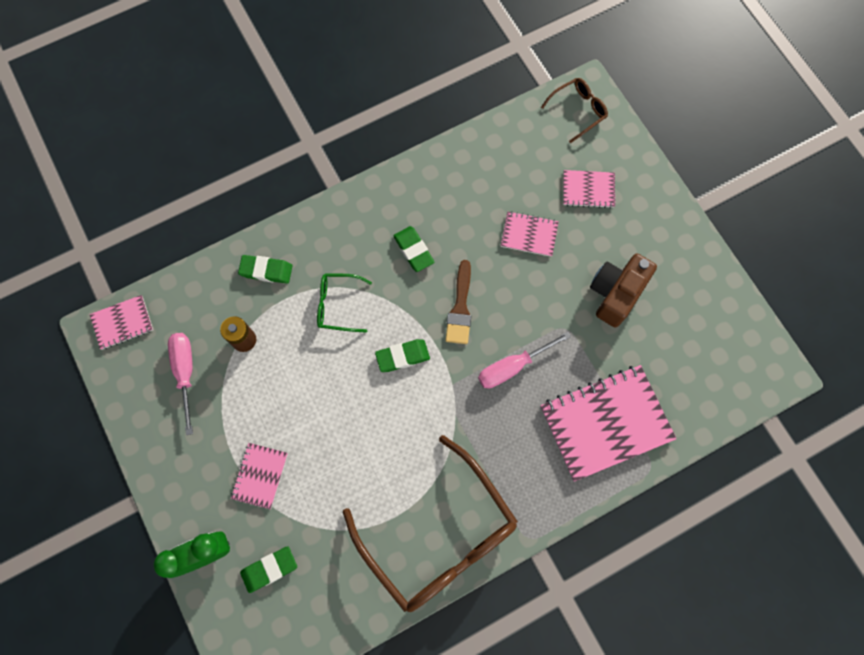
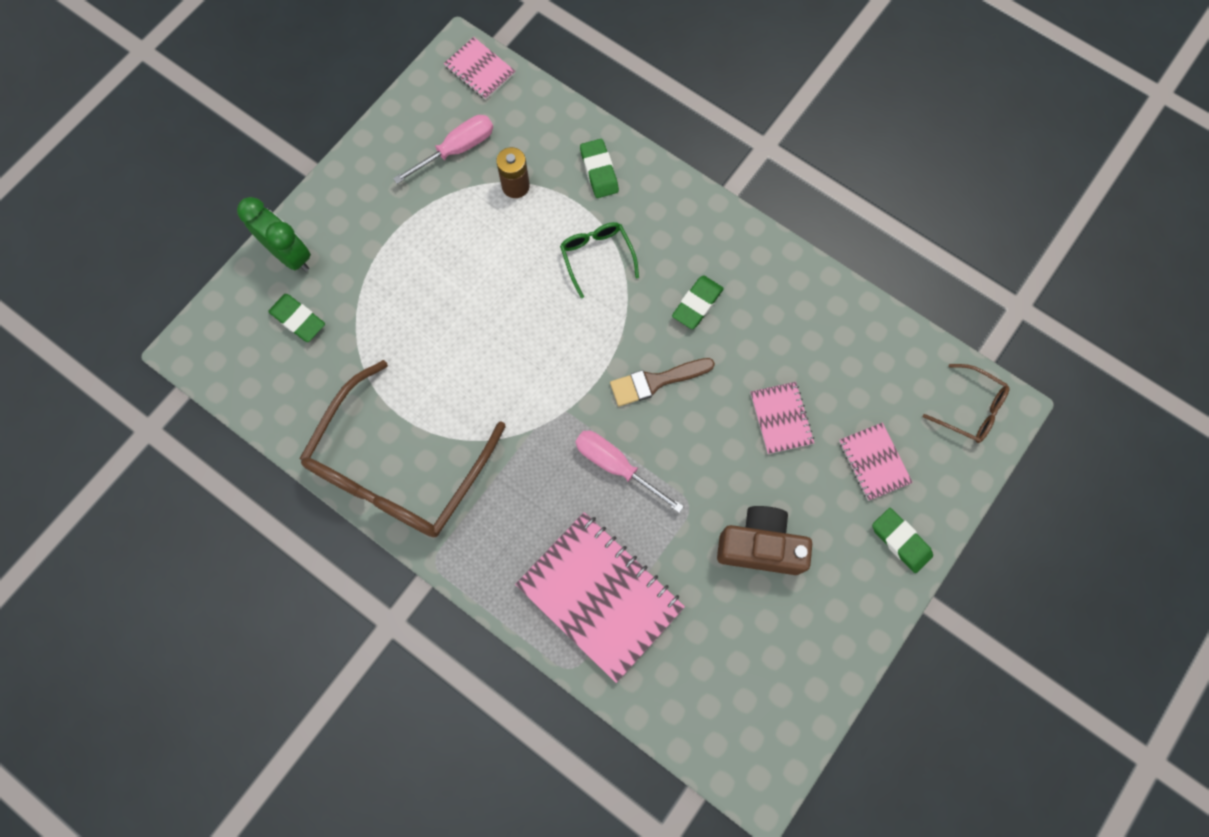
camera: 65 degrees right, 0 degrees up
(260, 475) = (385, 267): pink notebook -> none
(402, 356) = (572, 346): green eraser -> green eraser (900, 541)

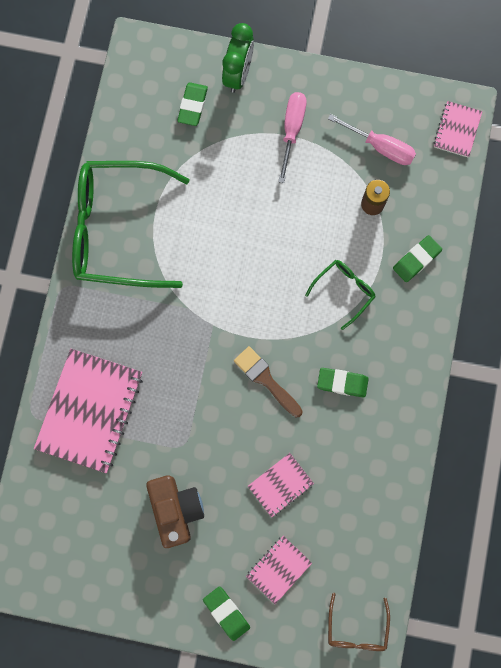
camera: 65 degrees right, 5 degrees up
(399, 468) = (118, 230): brown glasses -> green glasses
(616, 466) = (188, 379): pink screwdriver -> pink screwdriver (292, 130)
(900, 541) = (226, 613): green eraser -> green eraser turned 60 degrees counterclockwise

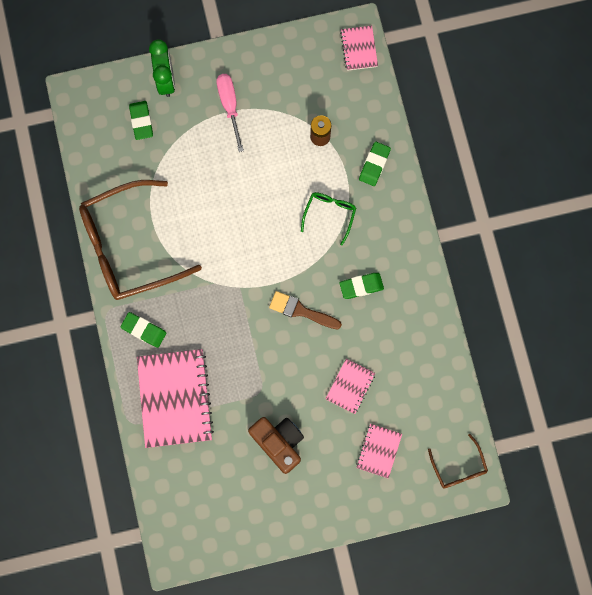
camera: 25 degrees left, 0 degrees up
(118, 230) = (128, 247): green glasses -> brown glasses
(226, 613) = (354, 502): green eraser -> green eraser (144, 330)
(381, 147) = (305, 88): pink screwdriver -> none

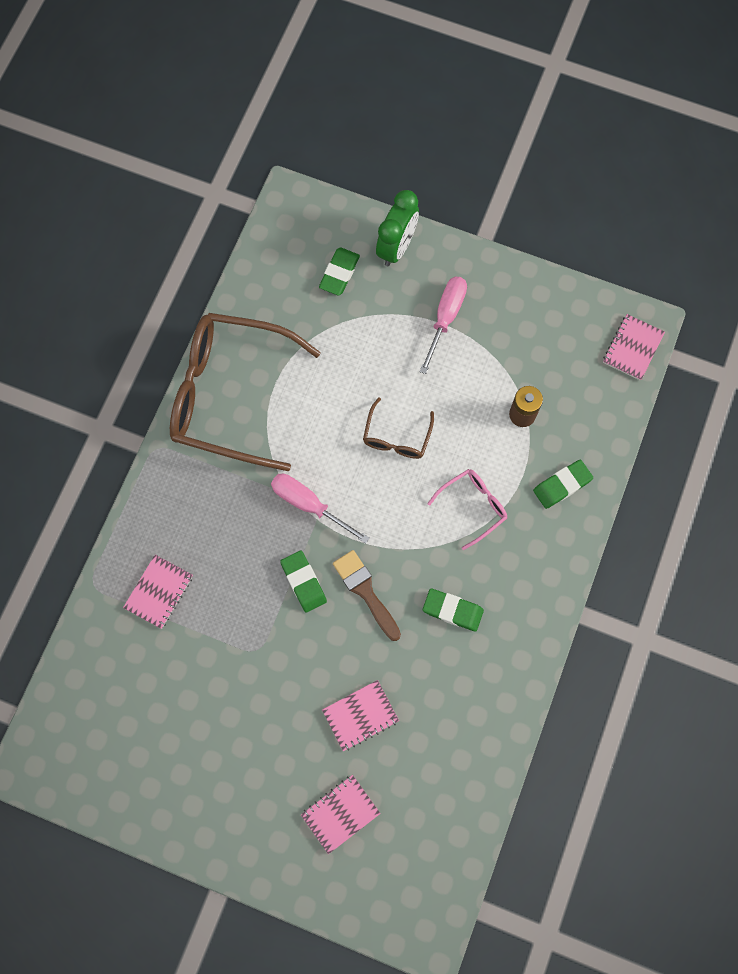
camera: 35 degrees right, 5 degrees down
(144, 330) = (180, 495): green eraser -> green eraser (303, 582)
(174, 398) = (159, 592): pink notebook -> pink notebook, size x0.50
(228, 282) = (308, 504): none -> pink screwdriver
(278, 443) = (235, 722): brown camera -> none
(329, 214) = (473, 506): green glasses -> pink glasses
(458, 467) = (419, 901): brown glasses -> brown glasses (396, 437)

